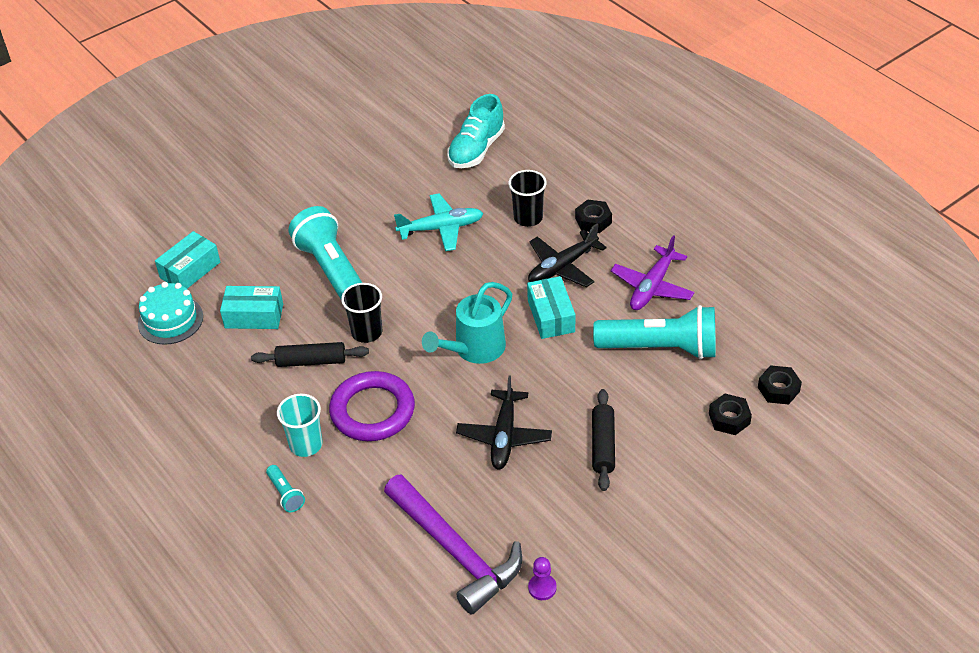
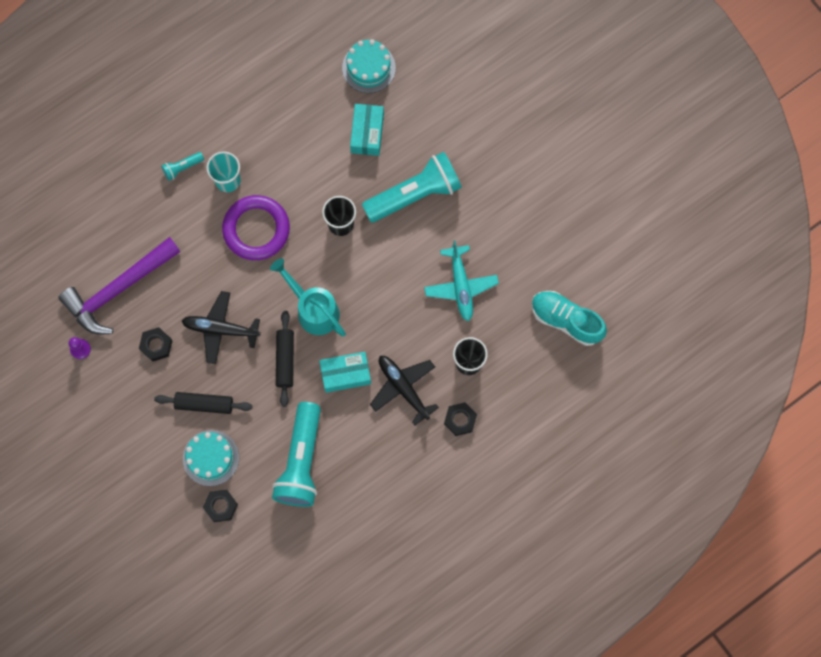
camera: 90 degrees right, 30 degrees up
(190, 270) = (426, 77): turquoise box -> none
(311, 361) = (313, 181): black rolling pin -> black rolling pin (285, 360)
(652, 287) = (372, 463): purple plane -> none
(670, 433) = (211, 458): none -> turquoise cake
(778, 389) = (247, 551): black nut -> black nut (156, 345)

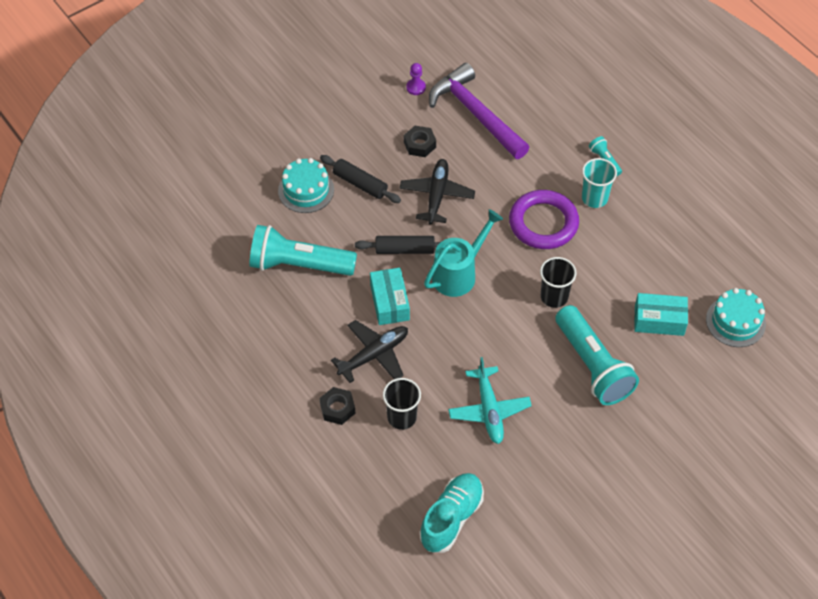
camera: 90 degrees right, 20 degrees down
(204, 404) = (360, 184): black rolling pin -> black rolling pin turned 60 degrees counterclockwise
(221, 506) = (257, 199): black nut -> none
(461, 286) = (489, 410): turquoise plane -> turquoise plane turned 90 degrees counterclockwise

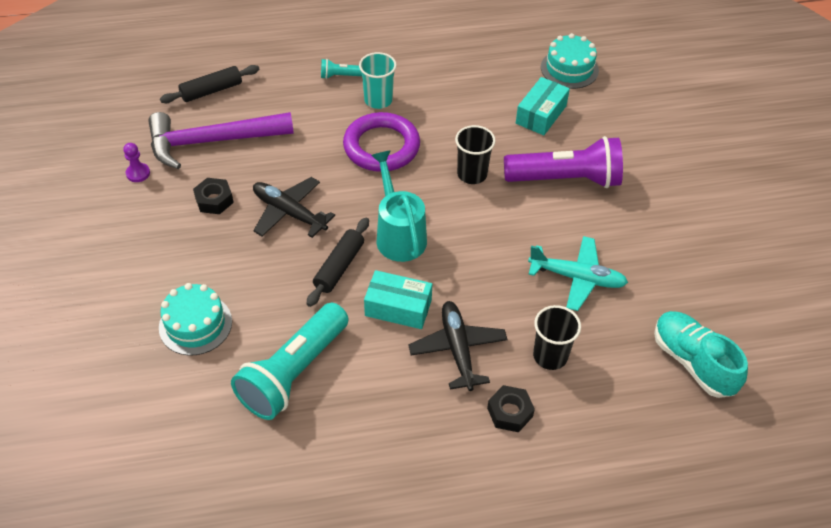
camera: 65 degrees left, 5 degrees down
(360, 184) = (225, 271): black rolling pin -> black rolling pin (211, 90)
(592, 366) = (565, 179): turquoise flashlight -> purple flashlight

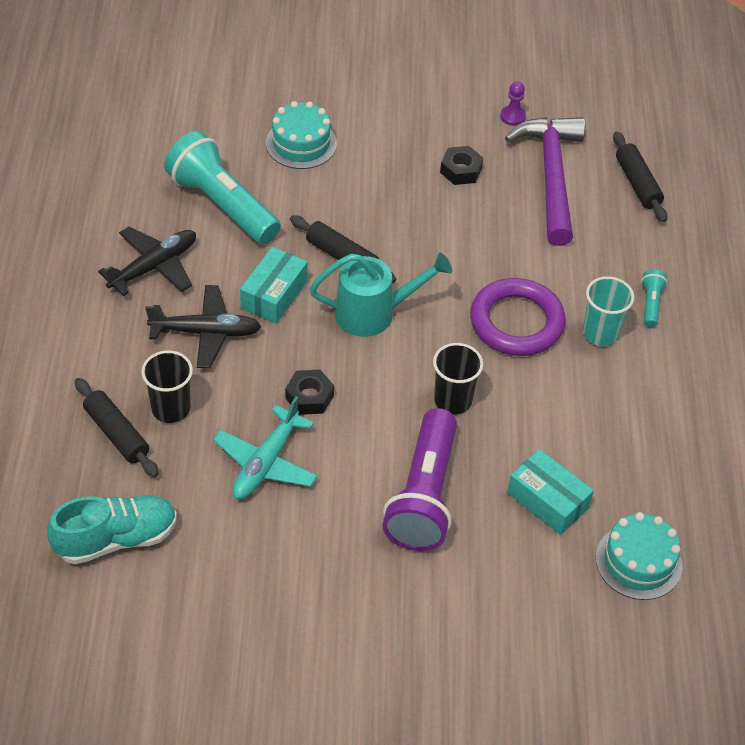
camera: 100 degrees right, 0 degrees up
(289, 212) = (429, 227): black plane -> black plane (154, 266)
(510, 412) = (117, 357): black nut -> black nut (309, 397)
(592, 390) = (116, 434): none -> black rolling pin

